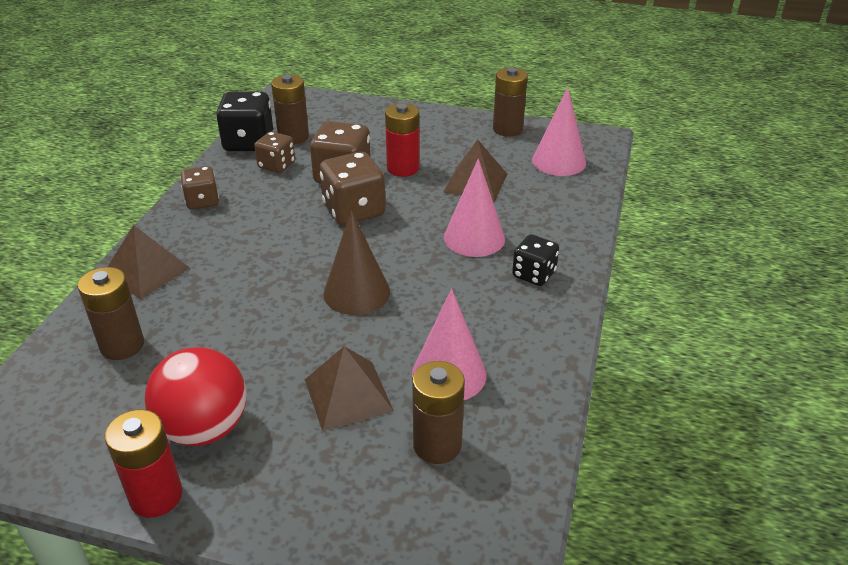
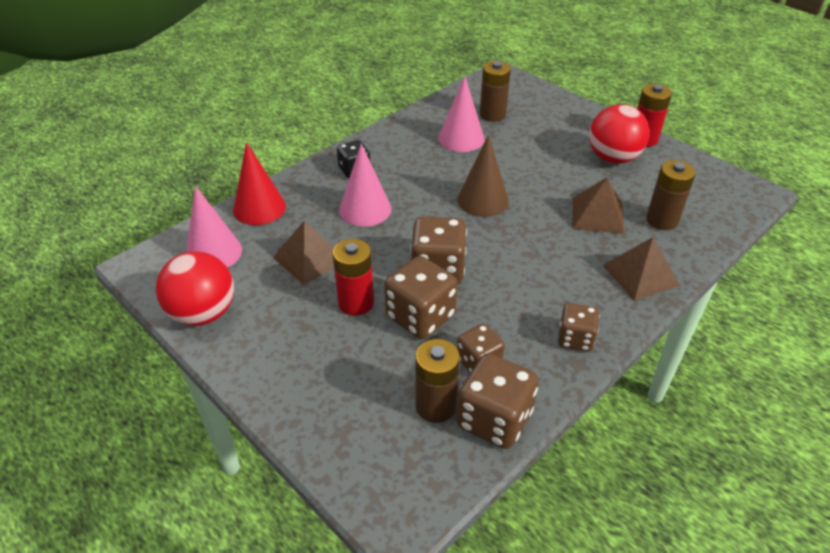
camera: 150 degrees left, 5 degrees up
(248, 143) = (494, 419): black dice -> brown dice
(348, 395) = (524, 147): brown pyramid -> brown pyramid (597, 215)
(507, 129) = (203, 313): brown battery -> red ball
(575, 204) = (259, 208): none -> red cone

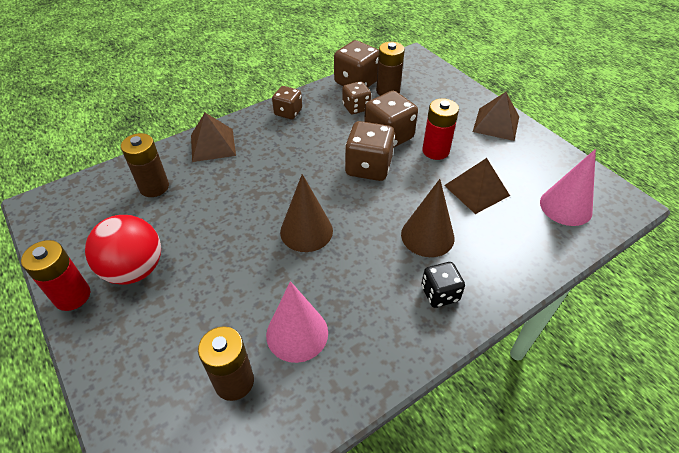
camera: 170 degrees left, 5 degrees up
(203, 313) = (551, 157): red ball -> none
(259, 208) = (539, 252): red cone -> none
(365, 209) = (427, 236): pink cone -> brown cone
(597, 215) = (206, 199): brown pyramid -> brown pyramid (496, 124)

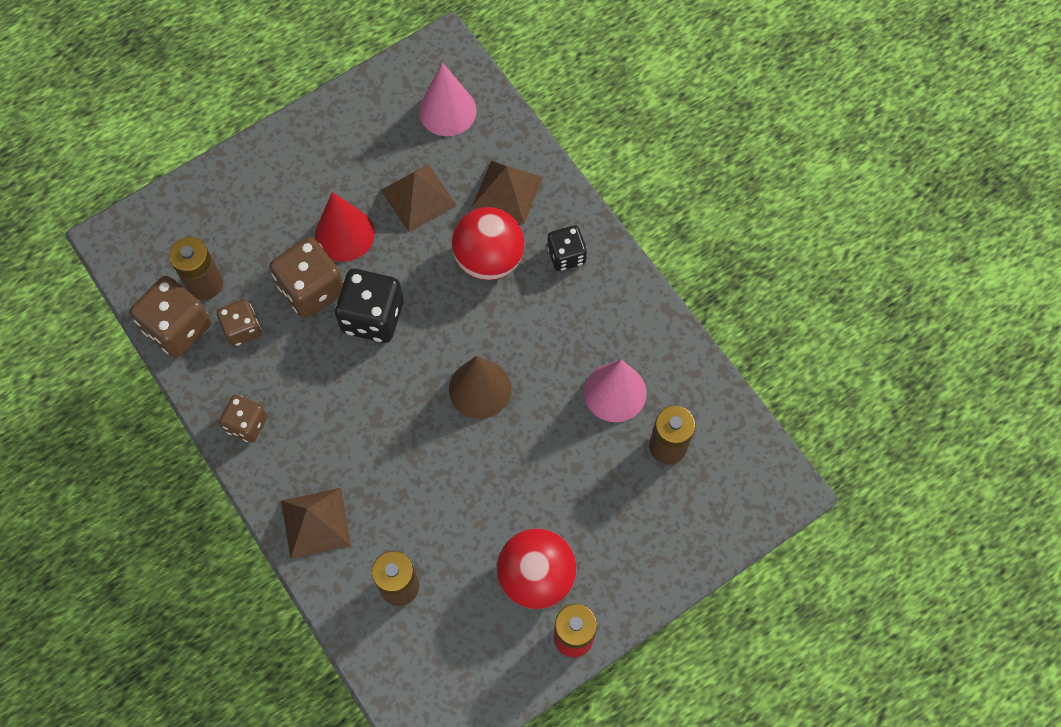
camera: 90 degrees left, 20 degrees up
(368, 167) = (372, 317): brown dice -> black dice
(427, 236) = (489, 259): brown cone -> red ball
(435, 151) = (344, 234): red battery -> red cone
(496, 124) = (293, 154): brown pyramid -> brown pyramid (507, 192)

